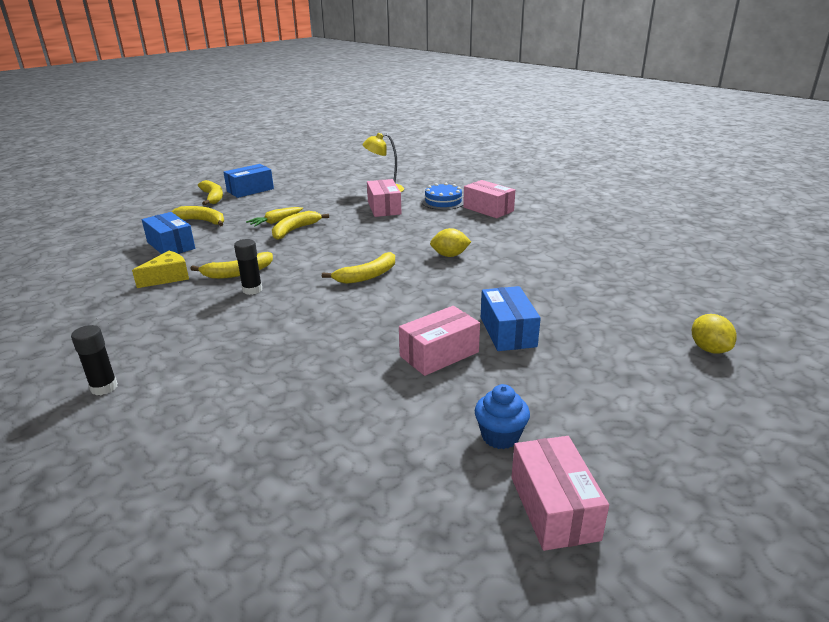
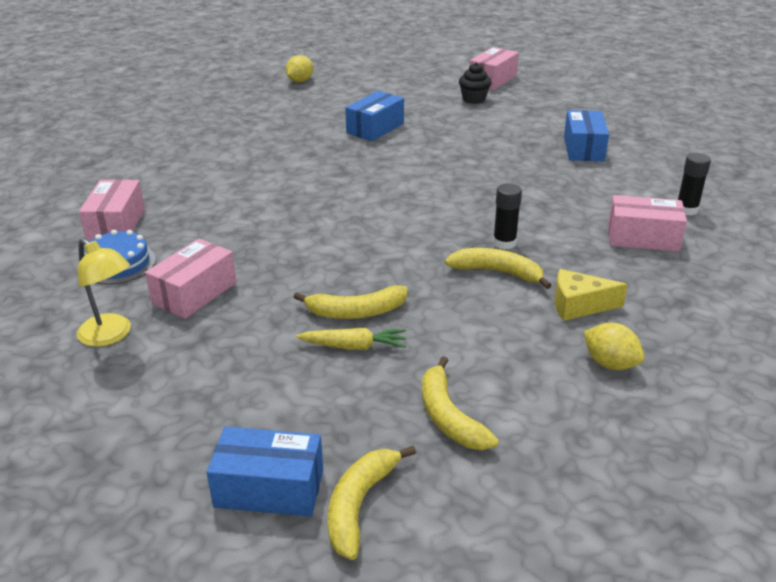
camera: 135 degrees left, 5 degrees up
(171, 245) = (539, 372): blue box -> blue box (583, 148)
(367, 276) = (385, 207): yellow banana -> none
(439, 354) = (439, 136): pink box -> pink box (642, 238)
(450, 255) = (283, 192): yellow lemon -> yellow lemon (610, 364)
(500, 436) = (474, 99): blue cupcake -> black cupcake

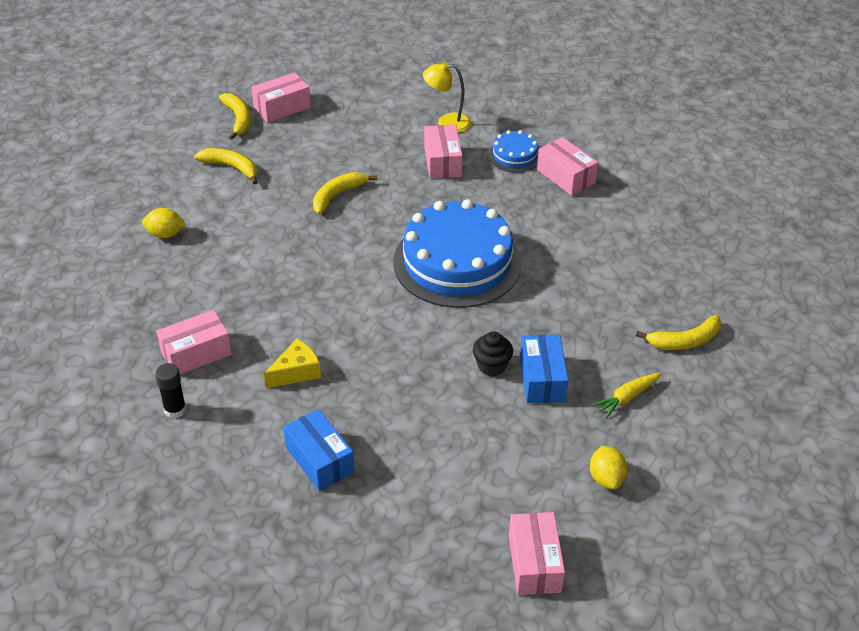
camera: 140 degrees right, 10 degrees up
(269, 488) = (282, 107): blue box -> pink box
(300, 81) = (725, 421): yellow lemon -> yellow lemon (606, 478)
(327, 206) = (457, 262): none -> blue cake
(354, 346) = (316, 177): yellow carrot -> yellow carrot (626, 398)
(474, 99) = (508, 496): black cupcake -> black cupcake (491, 366)
(497, 272) = (279, 265): yellow banana -> yellow banana (685, 341)
(504, 243) = (296, 294): black glue stick -> none
(578, 305) = (207, 265): yellow cheese -> yellow cheese (296, 372)

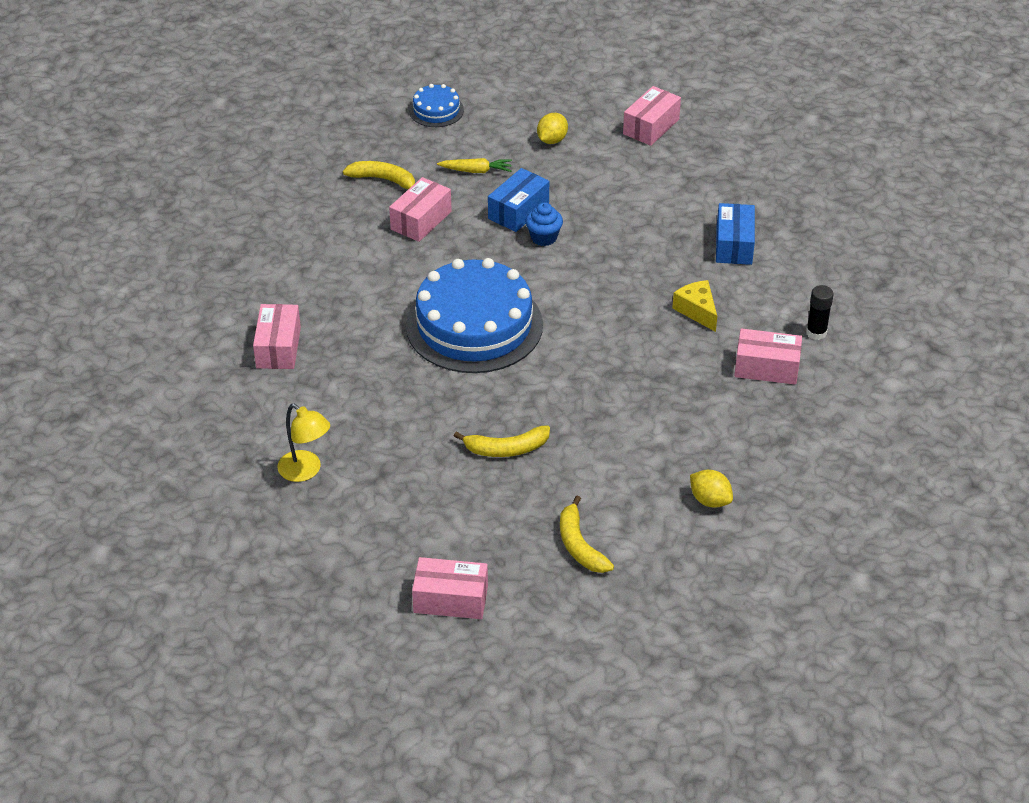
camera: 140 degrees left, 0 degrees up
(238, 119) = (514, 611): yellow banana -> none
(296, 372) = (697, 311): yellow cheese -> yellow cheese turned 60 degrees clockwise
(442, 162) = (366, 428): pink box -> pink box (421, 220)
(491, 366) = (543, 237): black cupcake -> blue cupcake
(515, 156) = (292, 395): blue cake -> blue cake (436, 110)

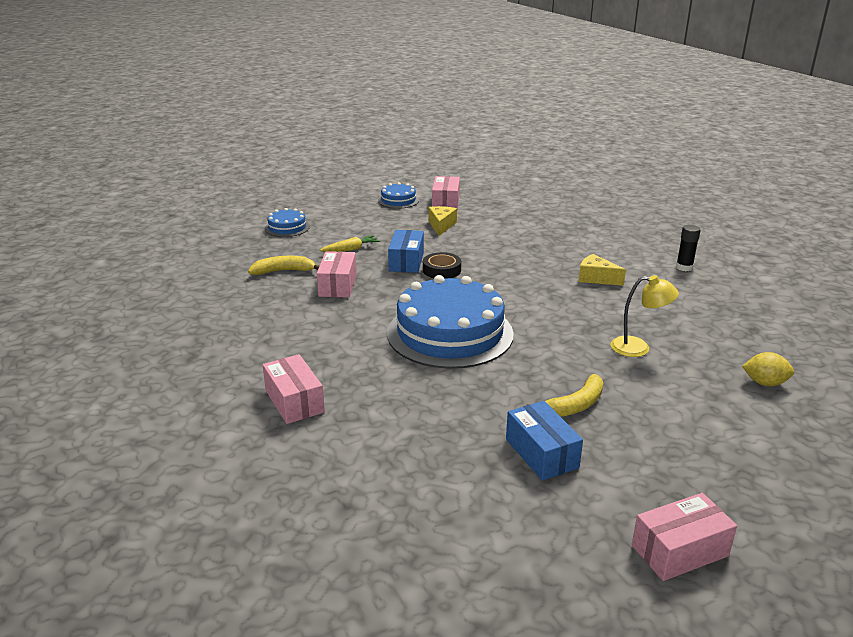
camera: 30 degrees left, 15 degrees down
(306, 471) = (417, 492): yellow lamp -> yellow lamp (638, 348)
(543, 237) = (441, 270): blue cupcake -> black tape
(552, 140) = (387, 223): yellow lemon -> none
(579, 545) = (722, 454): yellow banana -> none
(598, 103) = (398, 200): none -> blue cake
(608, 166) = (441, 226): none -> yellow cheese
(734, 245) = (572, 241): blue box -> blue box (541, 453)
(766, 368) = (682, 294): pink box -> none

